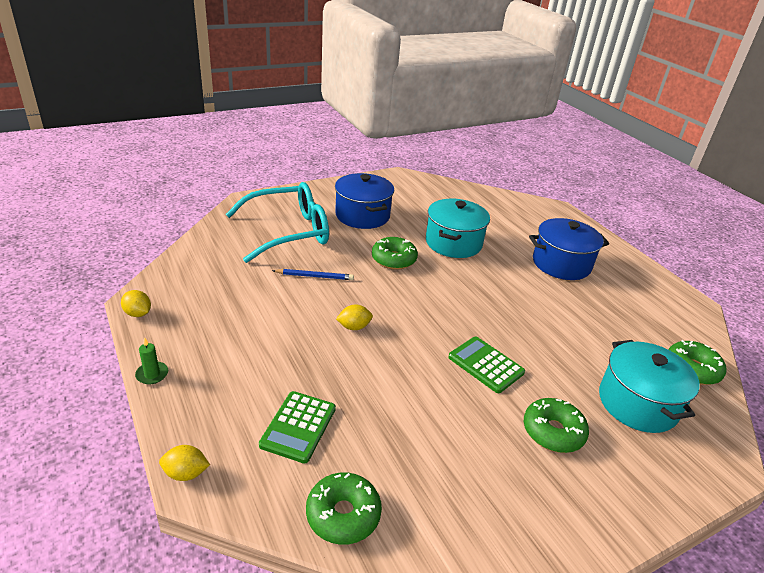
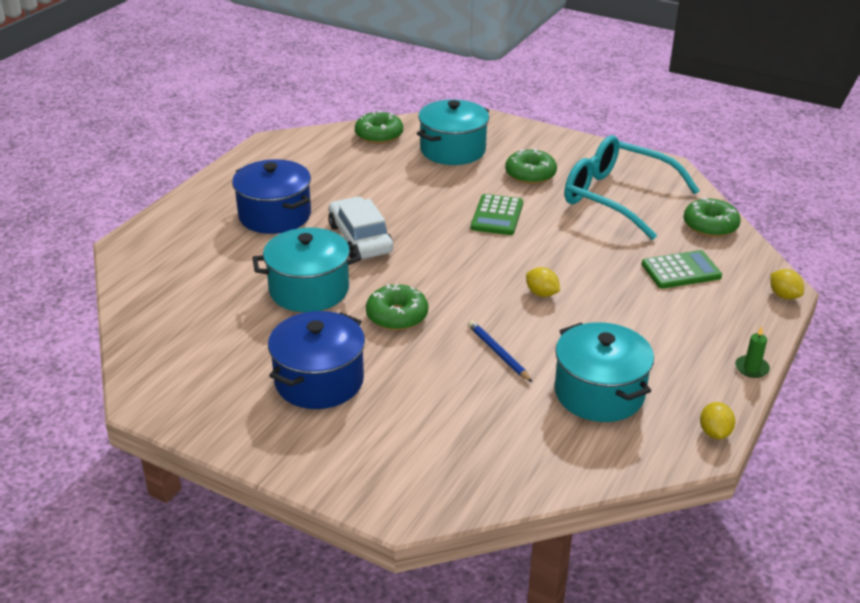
camera: 120 degrees left, 0 degrees up
(231, 292) = (599, 393): none -> turquoise pot
(288, 232) = (435, 421): turquoise glasses -> turquoise glasses (617, 197)
(501, 284) = (360, 238): none -> white car

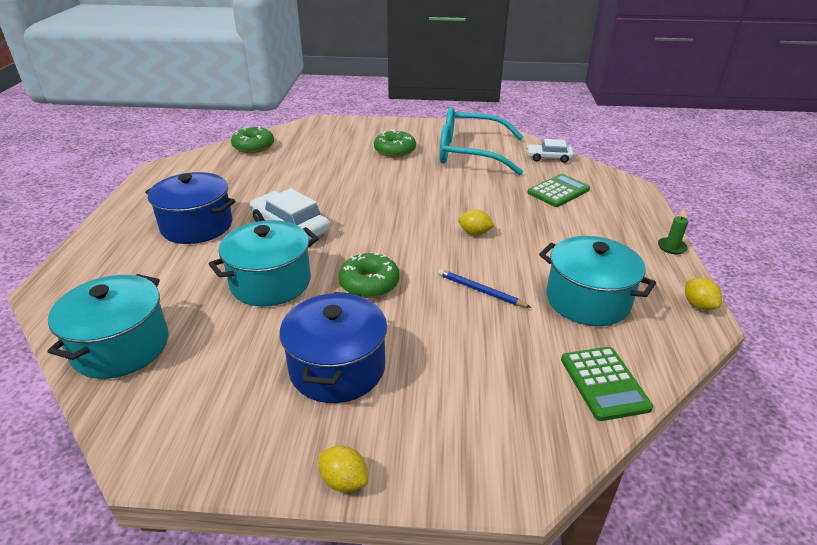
camera: 25 degrees left, 0 degrees up
(453, 150) = (322, 146): turquoise pot -> turquoise pot (121, 347)
(497, 216) = (392, 184): green calculator -> green calculator (604, 383)
(710, 226) = (549, 158): green donut -> white car
(784, 296) = (640, 191): yellow lemon -> yellow lemon (344, 481)

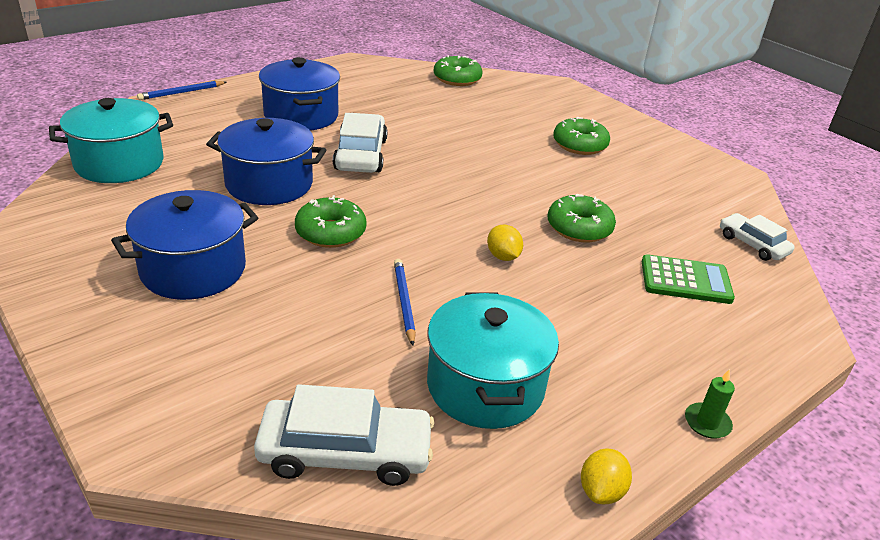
camera: 45 degrees right, 0 degrees up
(57, 264) = (182, 92): none -> blue pencil
(270, 282) = (269, 184): turquoise pot -> blue pot
(344, 481) = (61, 335): yellow lemon -> none
(470, 153) = (659, 188): turquoise glasses -> none
(476, 195) = (579, 228): none -> green donut
(604, 383) = (345, 452): green calculator -> white car

